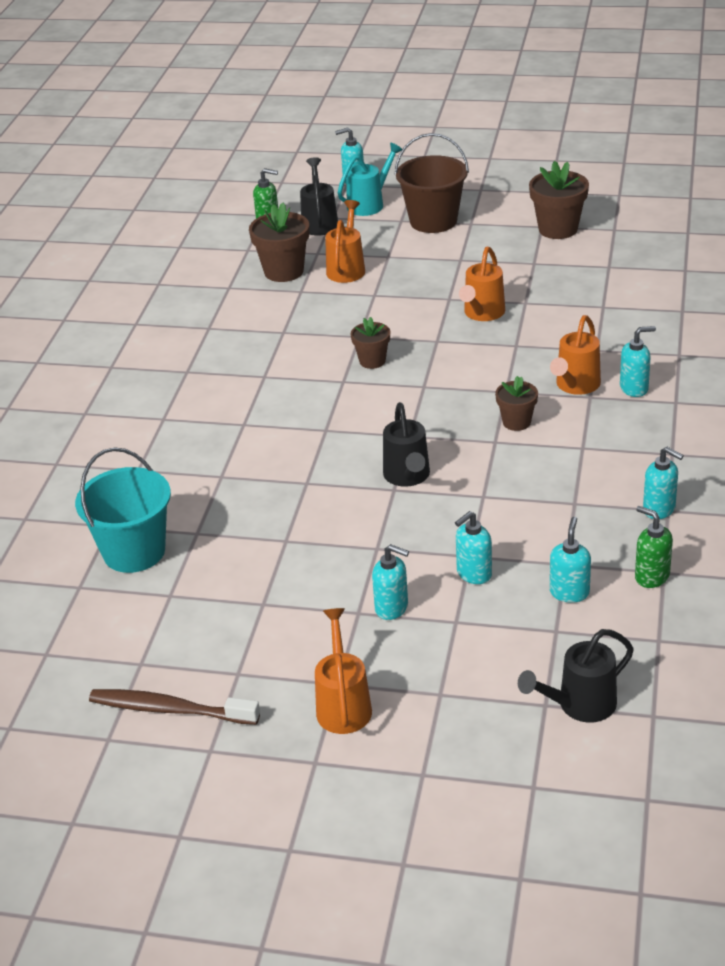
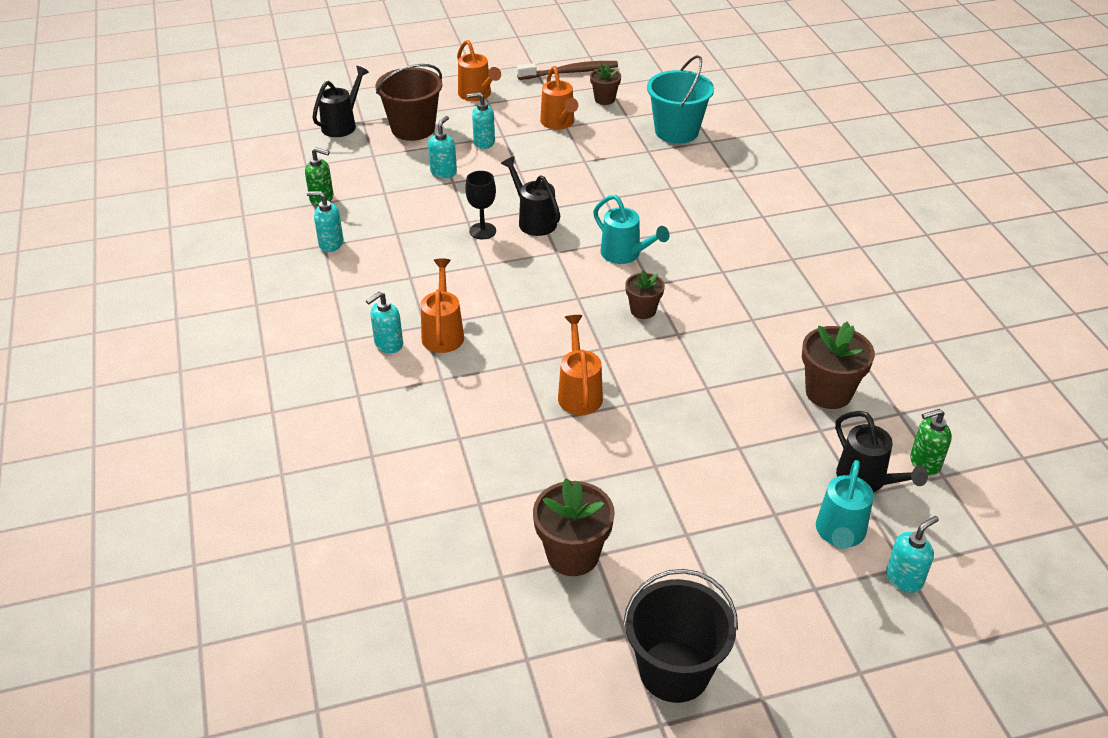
camera: 150 degrees right, 5 degrees up
(342, 414) = (625, 255): none -> turquoise watering can
(347, 268) = (767, 416): orange watering can -> orange watering can (559, 123)
(433, 221) = (735, 524): brown bucket -> brown bucket (413, 128)
(473, 479) = (482, 231): none -> black goblet
(516, 422) = (476, 285): brown flower pot -> brown flower pot (604, 99)
(532, 174) = (674, 671): none -> black bucket
(569, 592) = (374, 177): turquoise soap dispenser -> none

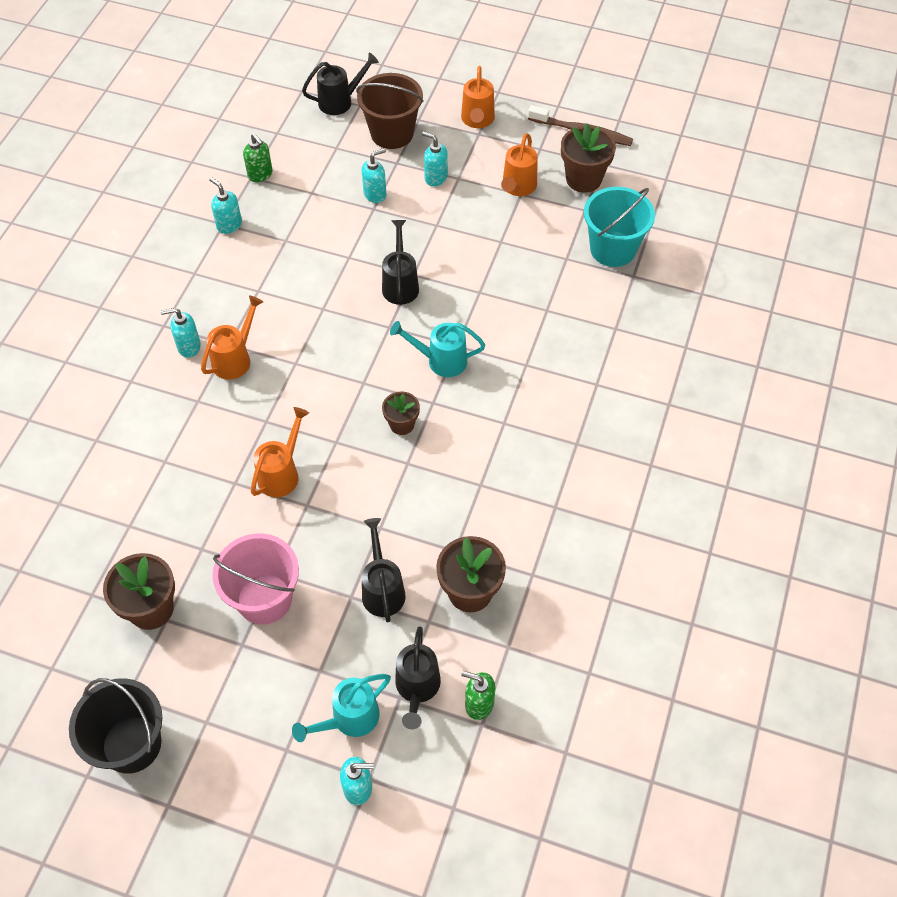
camera: 35 degrees right, 15 degrees up
(482, 231) = (351, 273): black goblet -> none
(604, 99) = (583, 179): brown flower pot -> brown flower pot, size x1.65
(625, 255) = (440, 360): turquoise watering can -> turquoise watering can turned 105 degrees clockwise
(668, 489) = (264, 599): none -> pink bucket
(758, 428) = (382, 589): none -> black watering can

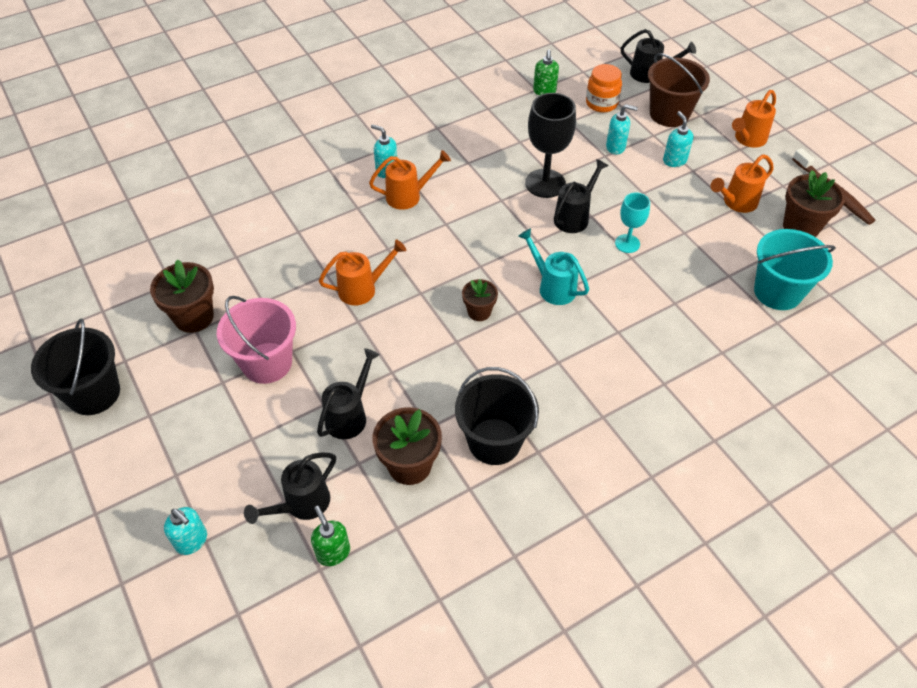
camera: 40 degrees right, 5 degrees down
(229, 225) = (491, 111): turquoise soap dispenser -> none
(323, 157) = (601, 103): none -> orange jar
(346, 268) = (545, 183): none -> black goblet
(349, 719) = (235, 488): turquoise watering can -> none
(465, 281) = (627, 243): none -> turquoise goblet
(516, 523) = (494, 441): none -> black bucket

